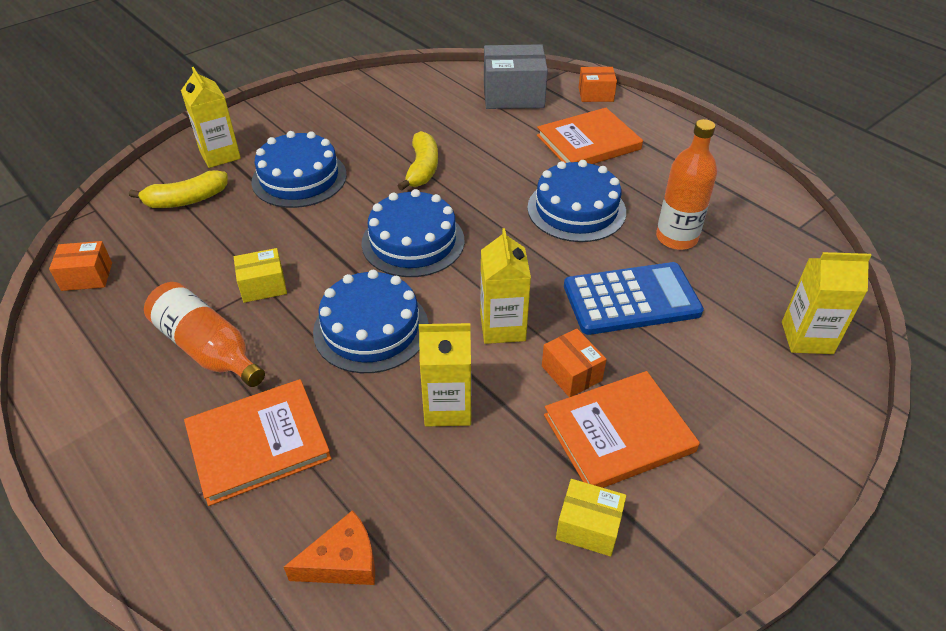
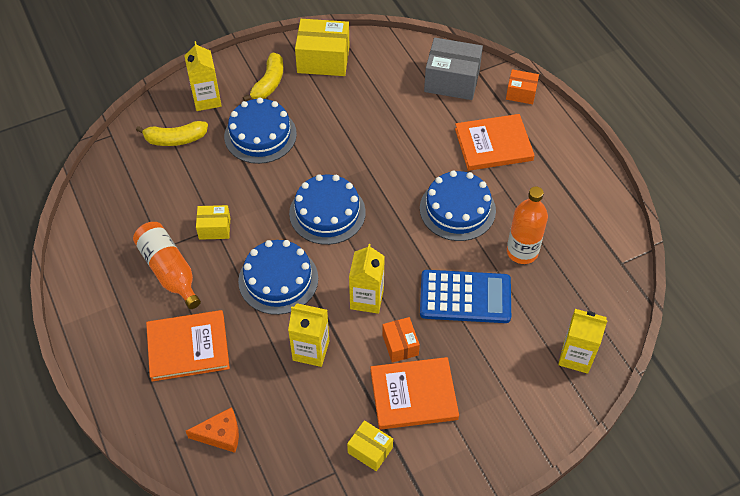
camera: 15 degrees right, 10 degrees up
(87, 276) = (100, 194): orange box -> none
(356, 98) = (323, 59): none -> yellow box
(422, 169) = (354, 145): yellow banana -> yellow banana (269, 83)

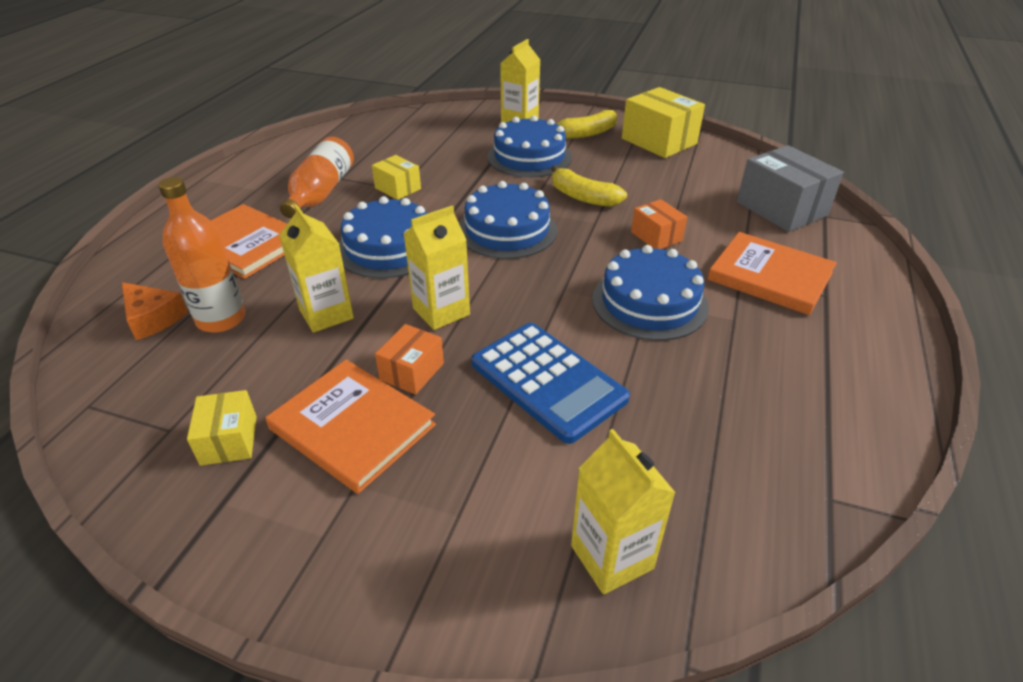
camera: 45 degrees right, 15 degrees down
(175, 139) = (459, 129): yellow banana -> yellow banana (583, 197)
(521, 93) = (863, 255): orange box -> orange box (656, 236)
(522, 252) = (682, 387): orange bottle -> orange bottle (221, 319)

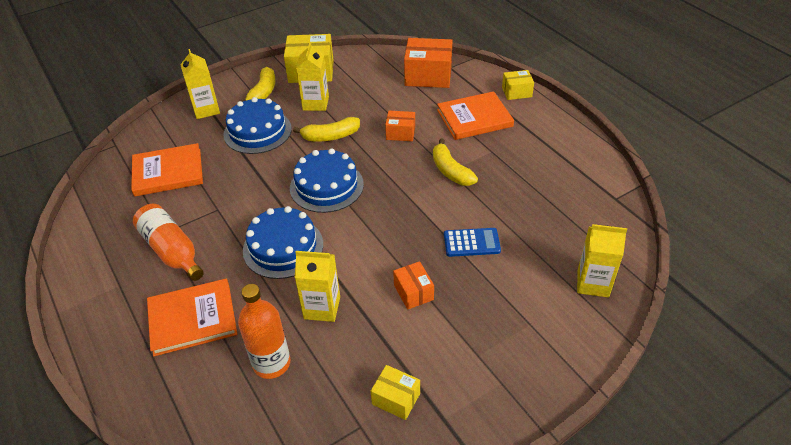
camera: 50 degrees left, 5 degrees up
(153, 318) = (230, 402): orange cheese -> none
(352, 427) = (434, 338): orange book -> orange book (168, 172)
(398, 188) = (217, 210): yellow box -> yellow box (516, 92)
(441, 311) = (374, 254): yellow carton -> yellow carton (315, 103)
(548, 381) = (471, 243): blue calculator -> blue calculator, size x0.60
(649, 302) = (450, 171): blue cake -> yellow banana
(781, 208) = (428, 76): grey box -> orange box

